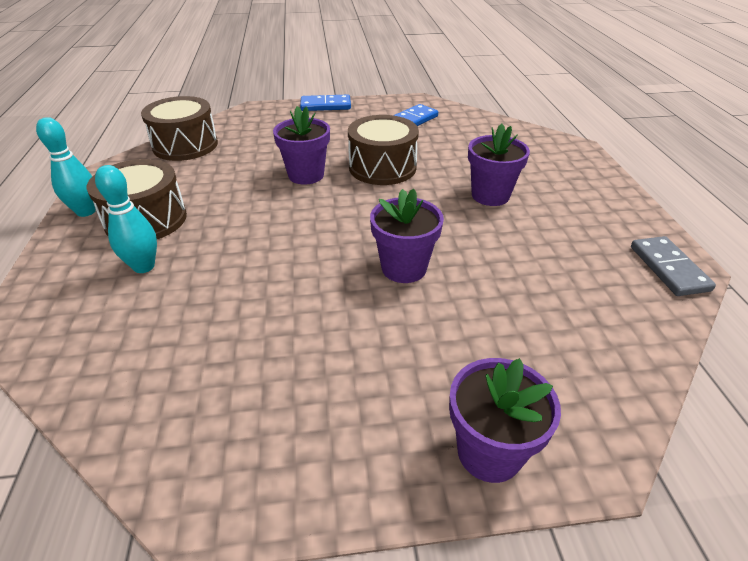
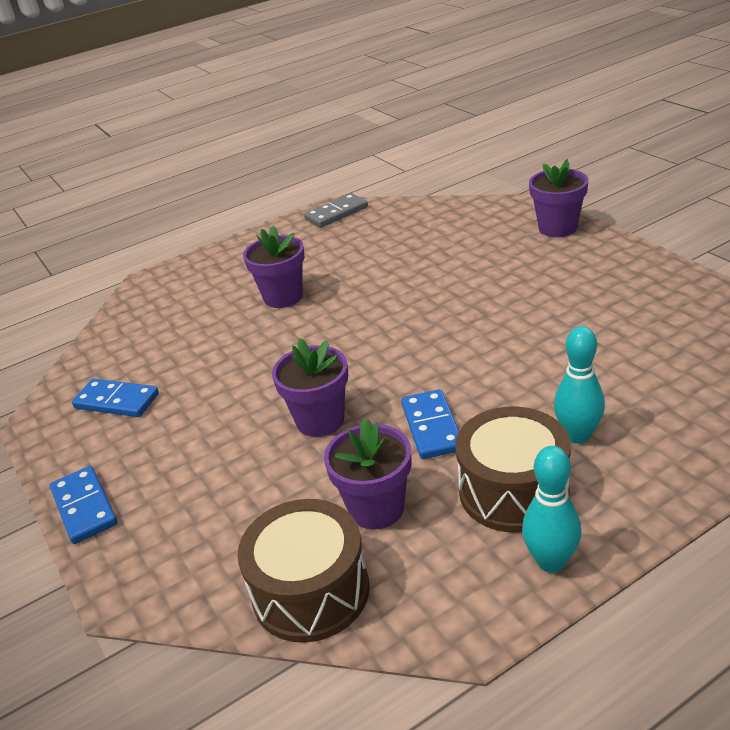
camera: 110 degrees left, 5 degrees down
(242, 211) = (431, 427): none -> blue domino
(382, 167) = (265, 374): brown drum -> none
(404, 268) = (432, 301): purple flower pot -> purple flower pot (376, 508)

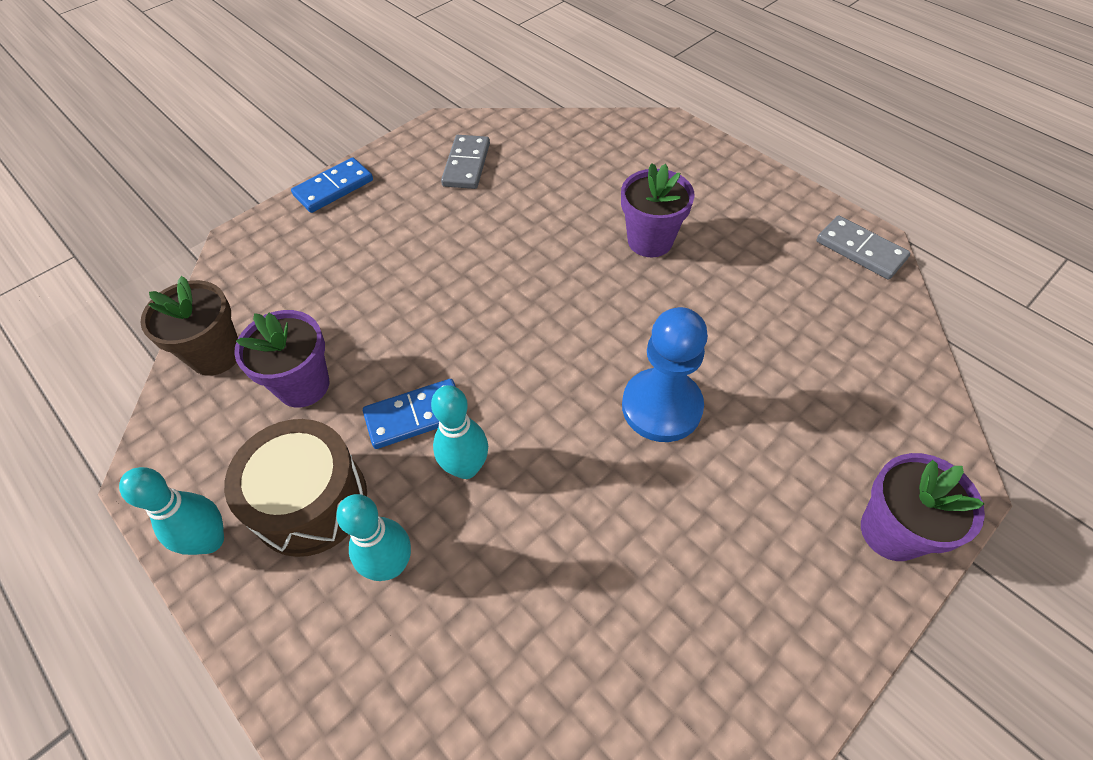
camera: 75 degrees right, 20 degrees up
(116, 401) = (466, 165): blue domino -> grey domino
(311, 591) = (216, 355): brown drum -> brown flower pot
(320, 420) = (431, 318): purple flower pot -> none
(451, 300) = (661, 407): none -> blue pawn
(490, 396) = (466, 467): none -> turquoise bowling pin

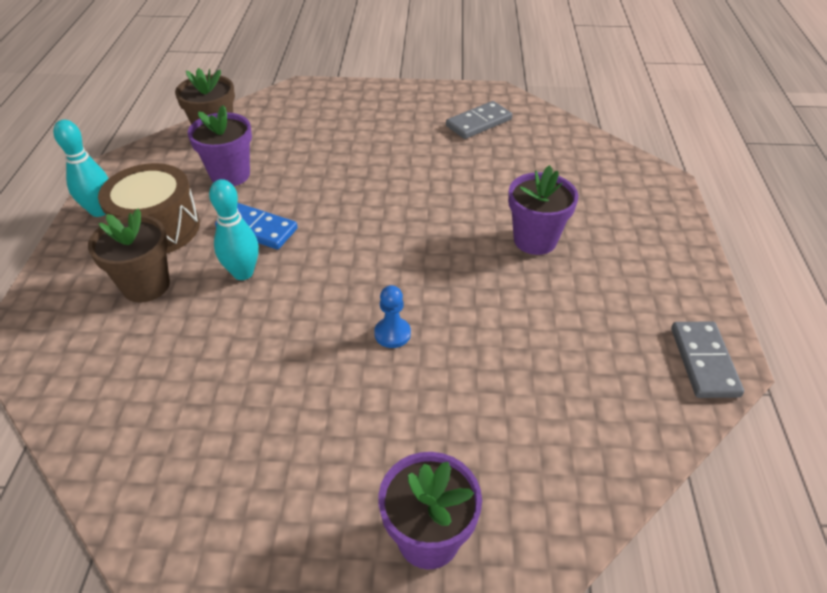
camera: 45 degrees right, 10 degrees down
(333, 188) = (384, 91): blue domino -> none
(391, 565) = (146, 285): turquoise bowling pin -> brown flower pot
(661, 407) = (392, 334): blue pawn -> blue pawn, size x0.50

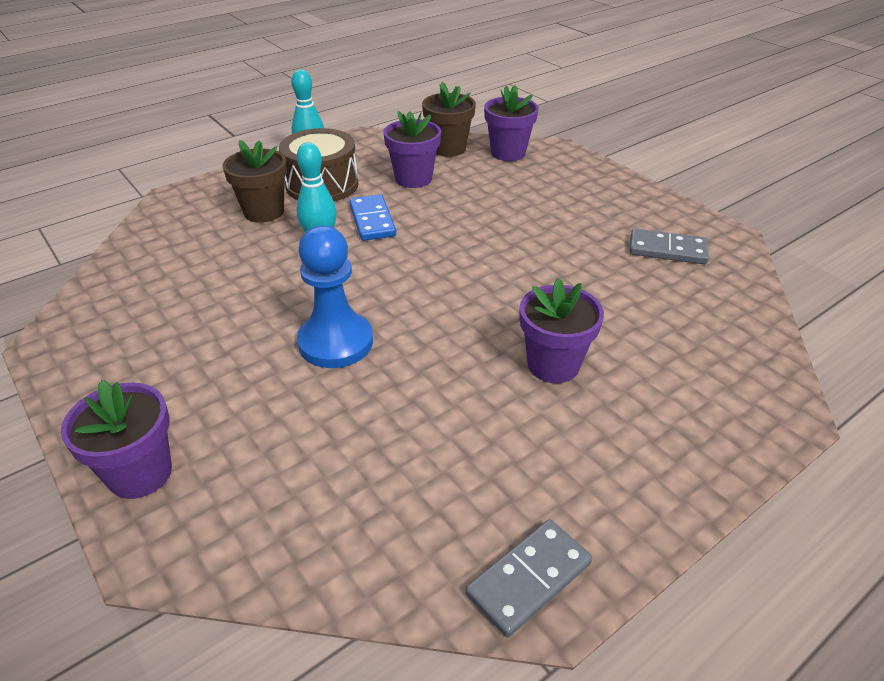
camera: 50 degrees right, 5 degrees down
(269, 111) = (508, 153): none -> purple flower pot
(392, 334) = (336, 342): blue pawn -> blue pawn, size x2.01

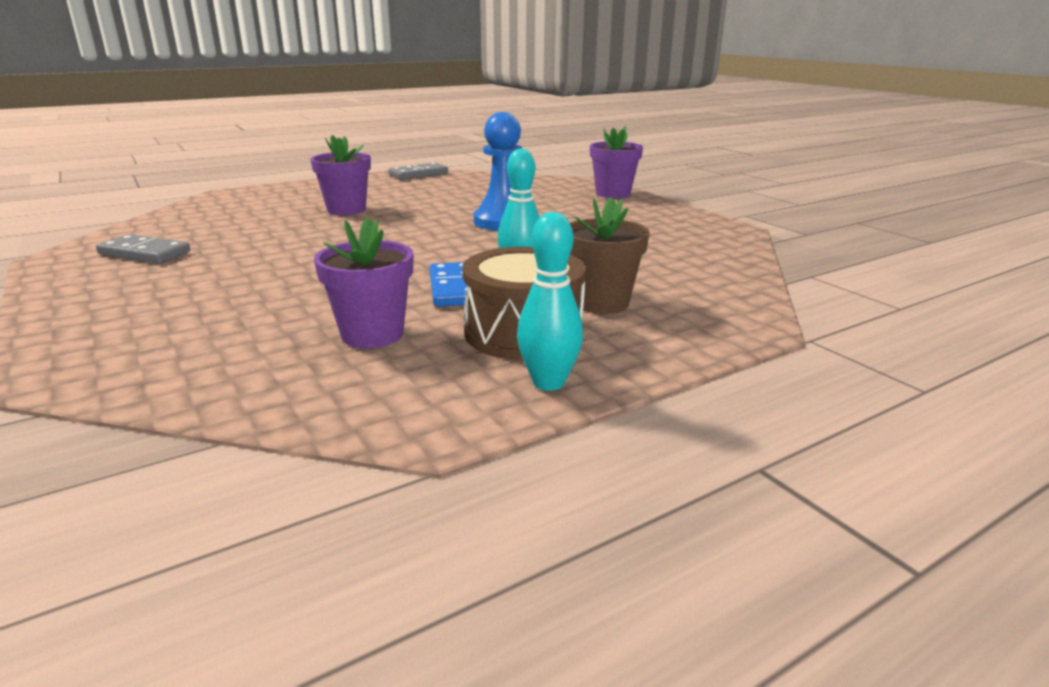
camera: 175 degrees left, 15 degrees down
(448, 149) = (267, 386): brown flower pot -> none
(508, 153) = (162, 371): purple flower pot -> none

